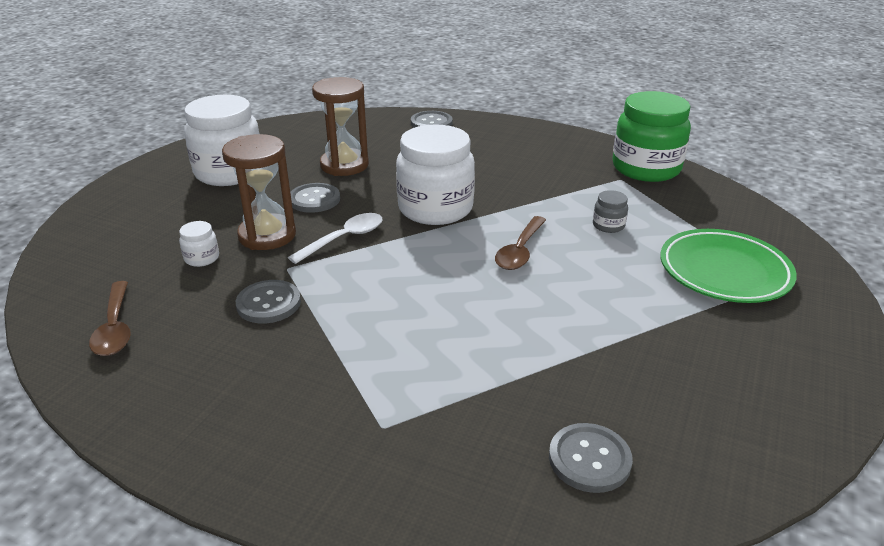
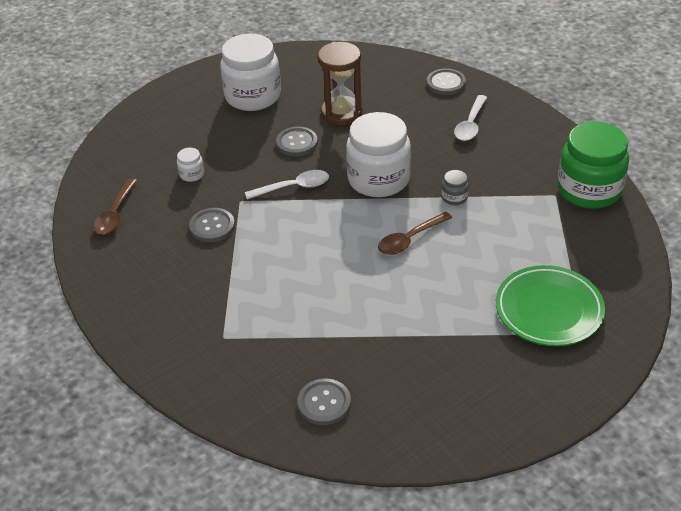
camera: 30 degrees right, 10 degrees up
(267, 235) = (244, 167): brown hourglass -> none
(486, 146) = (470, 124): none -> white spoon
(608, 225) = (499, 238): grey jar -> grey jar (454, 197)

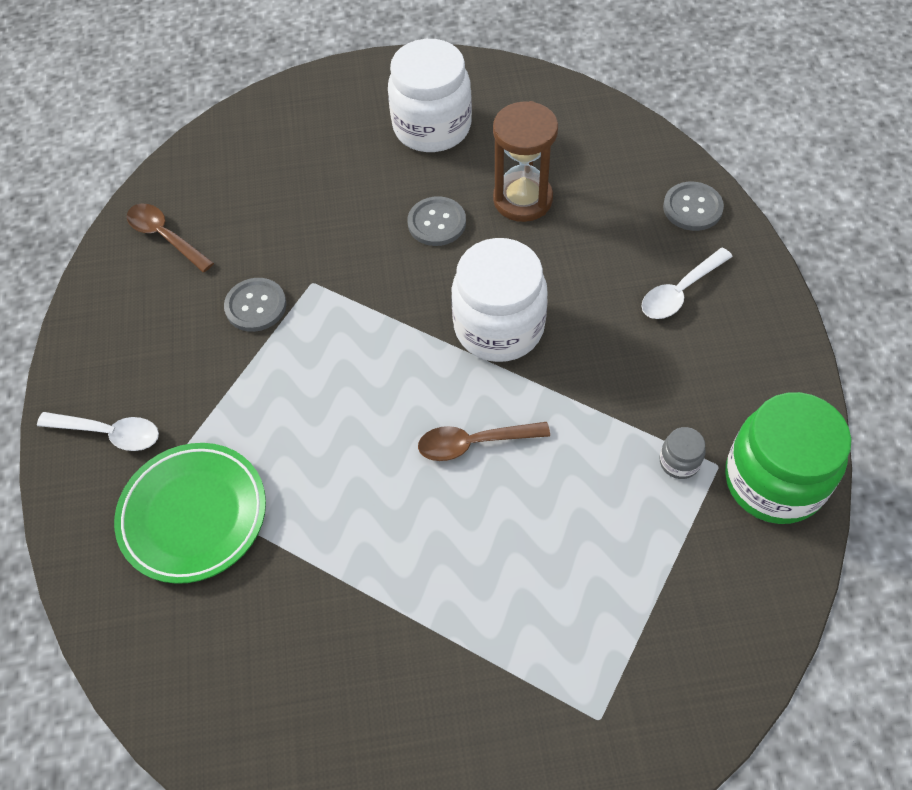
camera: 30 degrees right, 15 degrees up
(115, 214) = (165, 237): brown spoon -> brown spoon turned 90 degrees clockwise
(192, 174) = (284, 216): white jar -> none
(294, 187) = (387, 291): white spoon -> white spoon (110, 433)
(324, 403) = (204, 643): grey button -> none
(454, 197) = (577, 403): grey jar -> grey jar (679, 462)
(548, 310) = (578, 656): green plate -> green plate (193, 515)

